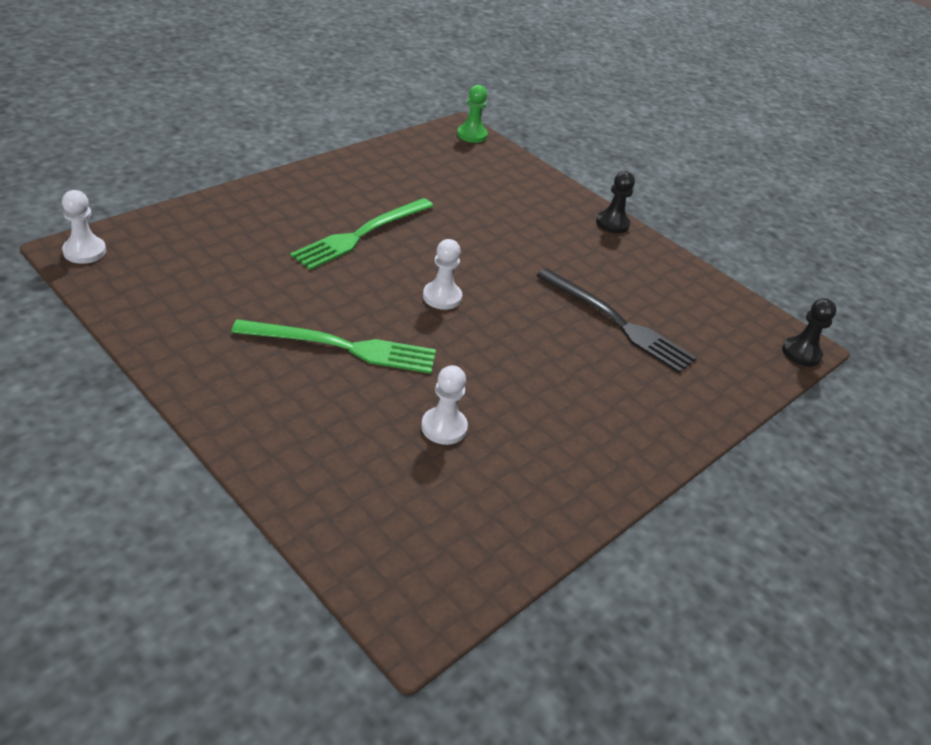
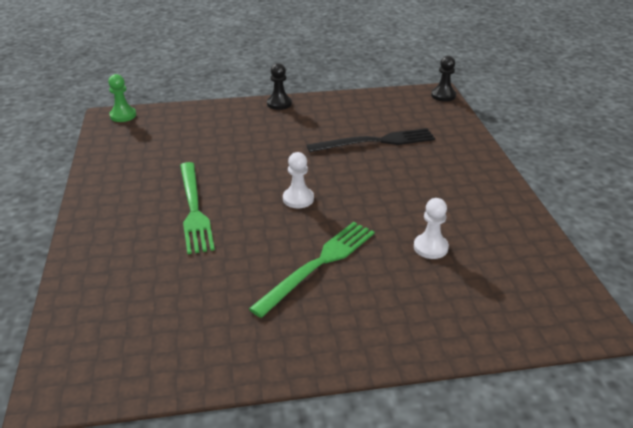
camera: 50 degrees left, 5 degrees down
(84, 251) = (64, 382): white pawn -> none

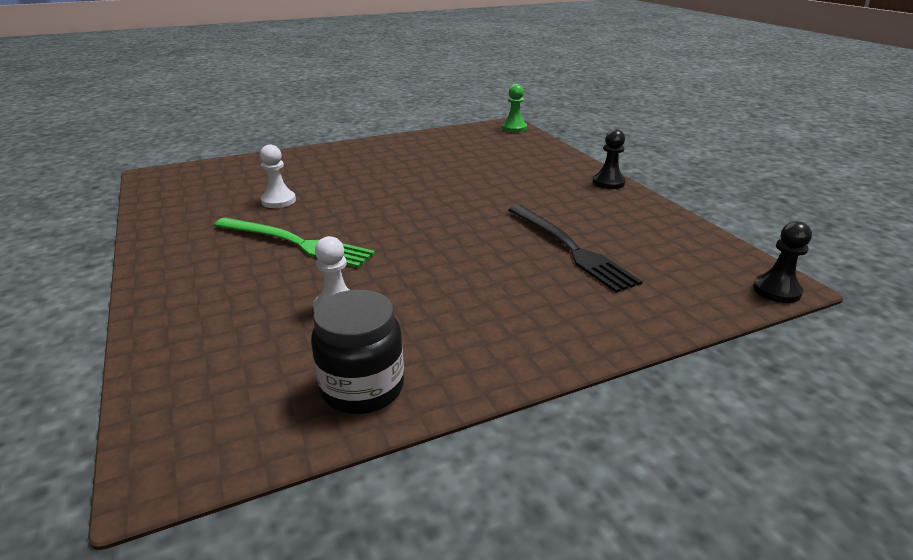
camera: 75 degrees right, 5 degrees down
(194, 209) = (374, 177): green fork -> none
(298, 199) = (411, 218): white pawn -> white pawn (278, 201)
(521, 243) = (362, 388): none -> black jar

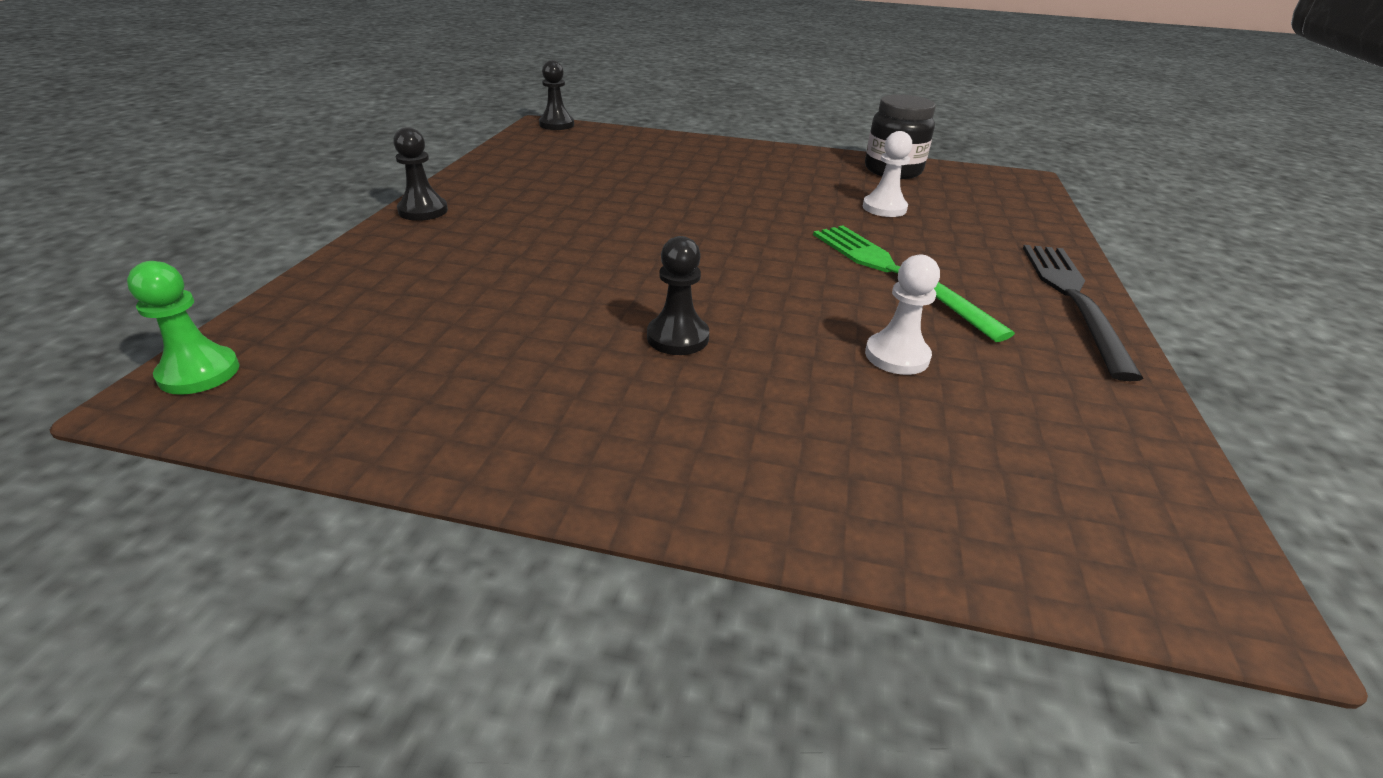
camera: 145 degrees left, 5 degrees up
(384, 177) = (677, 337): none -> black pawn
(570, 248) = (625, 179): black fork -> black fork (1073, 300)

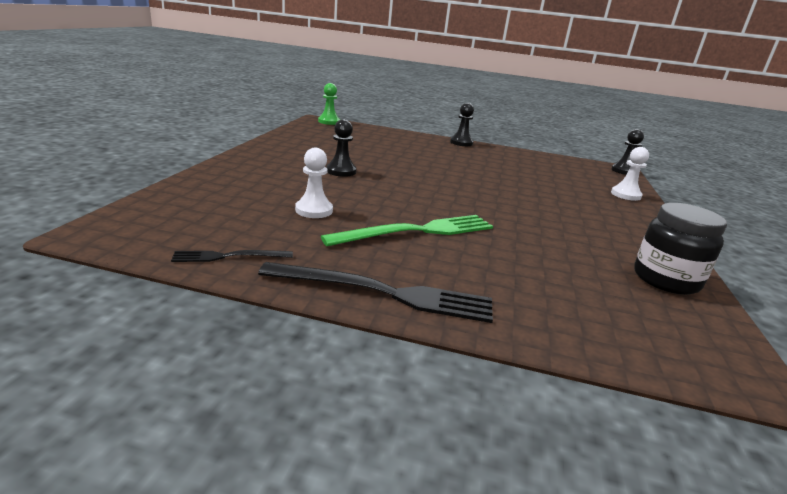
camera: 90 degrees right, 10 degrees down
(884, 208) = (549, 253): white pawn -> white pawn (625, 195)
(1121, 415) = (229, 256): none -> black fork

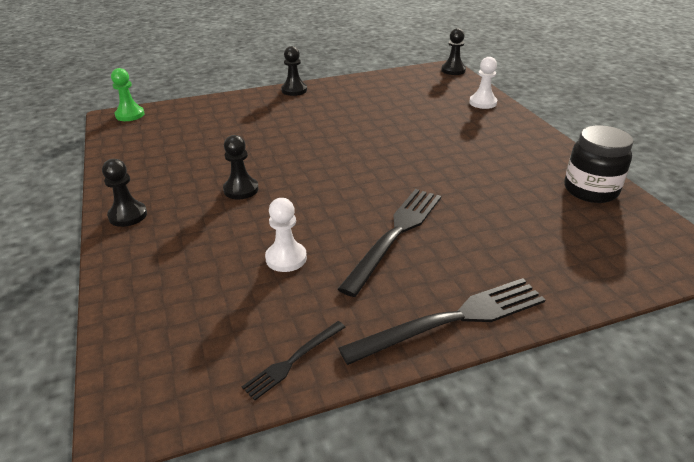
camera: 30 degrees left, 10 degrees up
(252, 157) = (128, 215): none -> black pawn
(417, 231) = (395, 234): green fork -> black fork

